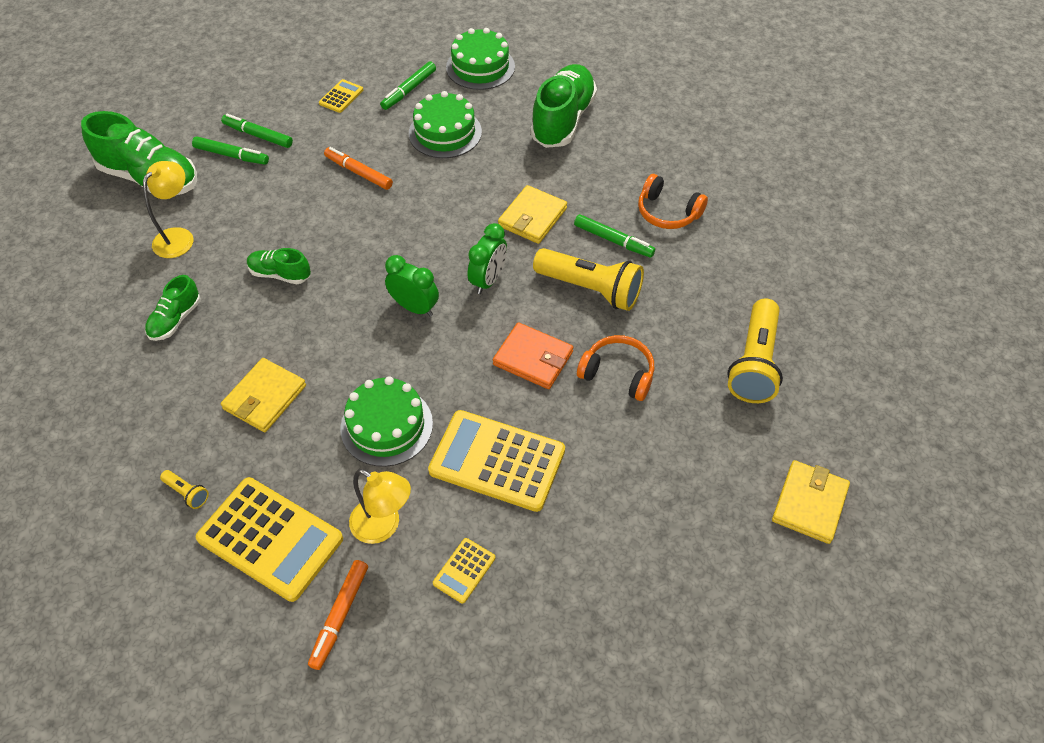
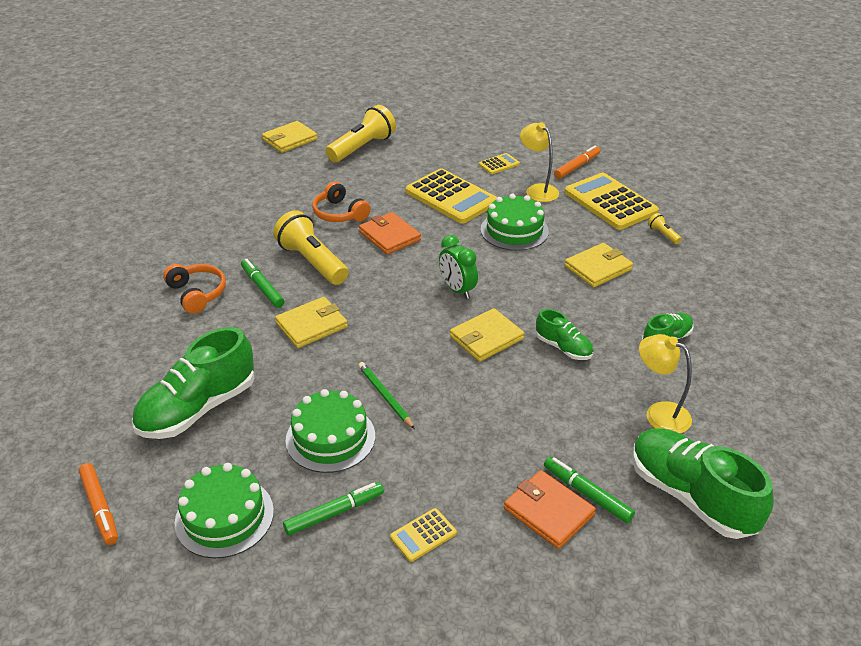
camera: 155 degrees left, 15 degrees down
(179, 237) = (659, 413): yellow lamp -> yellow lamp turned 75 degrees clockwise
(258, 135) = (548, 512): green marker -> orange wallet
(358, 173) = (449, 422): orange marker -> orange marker (100, 508)
(359, 260) = (486, 338): none -> yellow wallet
(422, 176) = (385, 396): none -> green pencil
(488, 280) = (386, 290): green clock -> none
(754, 363) = (247, 194): yellow flashlight -> yellow flashlight (362, 147)

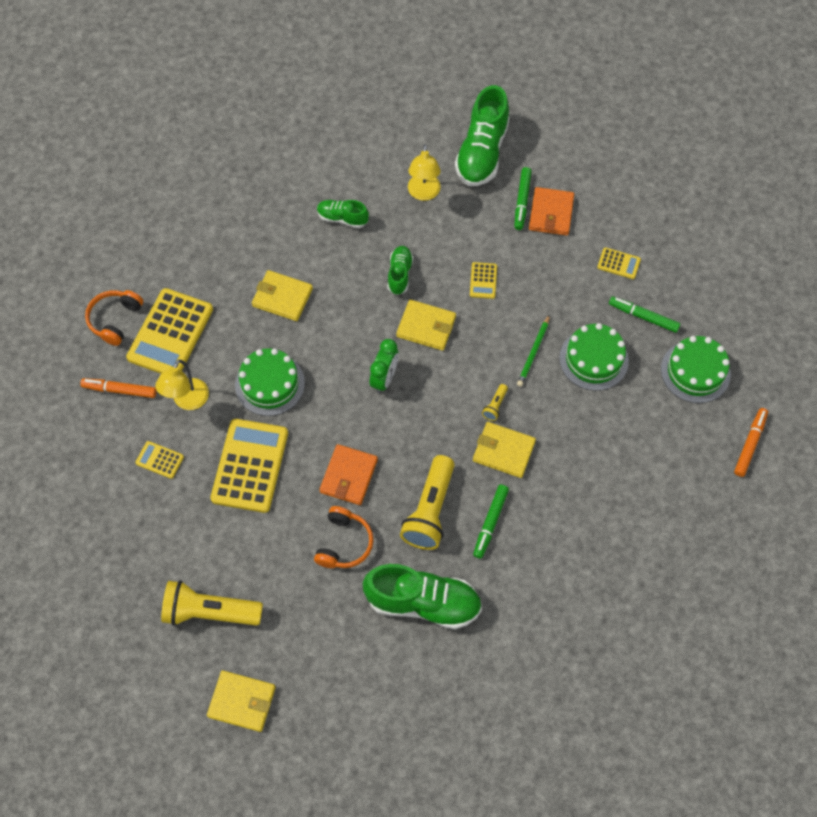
camera: 125 degrees left, 25 degrees up
(197, 294) = (536, 567): orange headphones -> orange headphones (115, 320)
(198, 408) = (638, 458): green shoe -> green shoe (423, 602)
(504, 403) = (483, 281): none -> yellow calculator
(663, 234) = (198, 273): yellow flashlight -> yellow flashlight (495, 406)

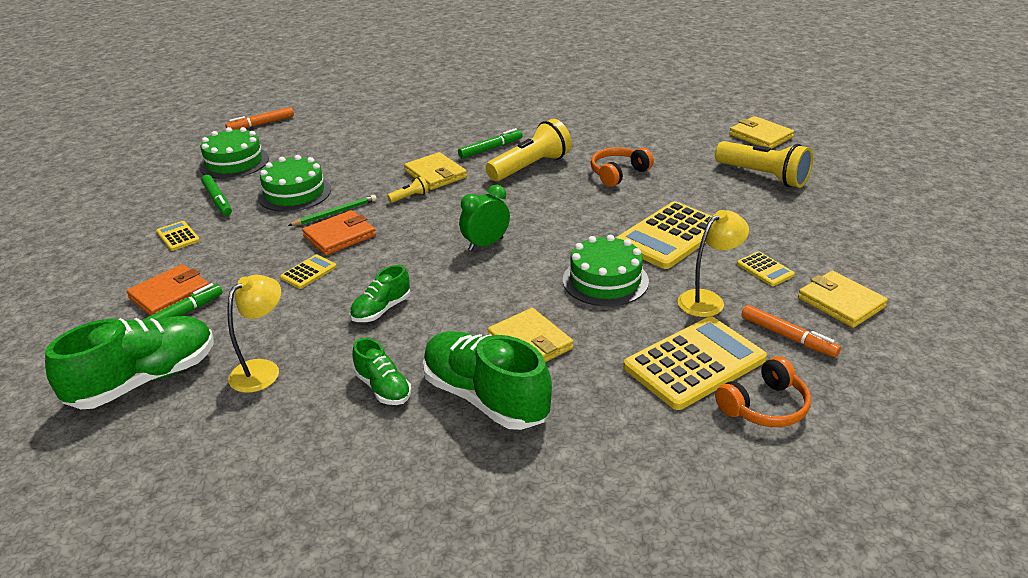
camera: 145 degrees left, 30 degrees down
(348, 476) = (580, 202): orange wallet -> orange wallet (339, 236)
(423, 602) = (582, 134): green shoe -> green shoe (485, 398)
(426, 327) = (405, 262): yellow wallet -> yellow wallet (841, 302)

